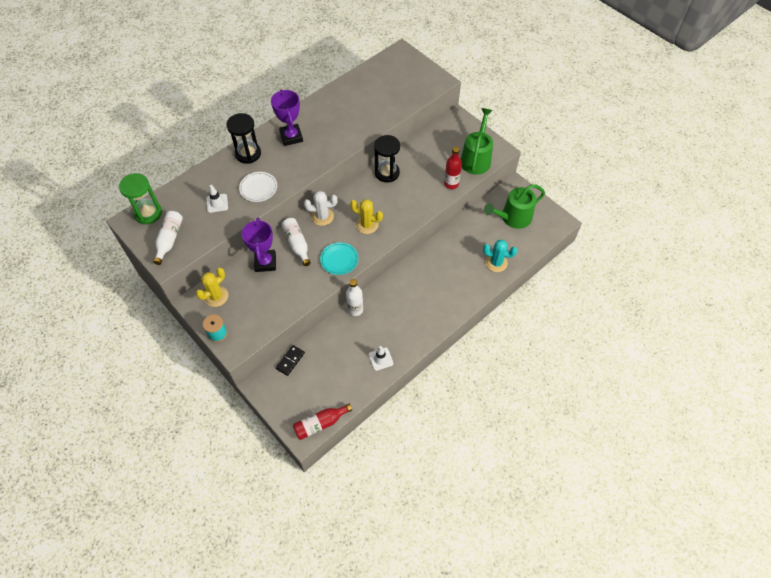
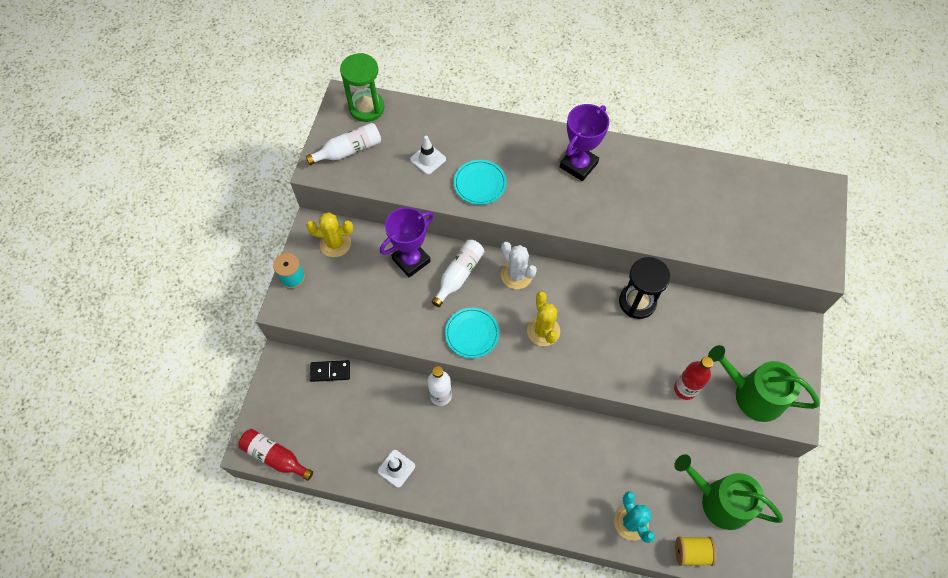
camera: 55 degrees right, 5 degrees up
(248, 154) = (517, 140): black hourglass -> none
(258, 188) = (480, 183): white plate -> turquoise plate
(476, 159) = (753, 394): green watering can -> green watering can turned 135 degrees counterclockwise
(530, 246) = (692, 552): none -> yellow spool

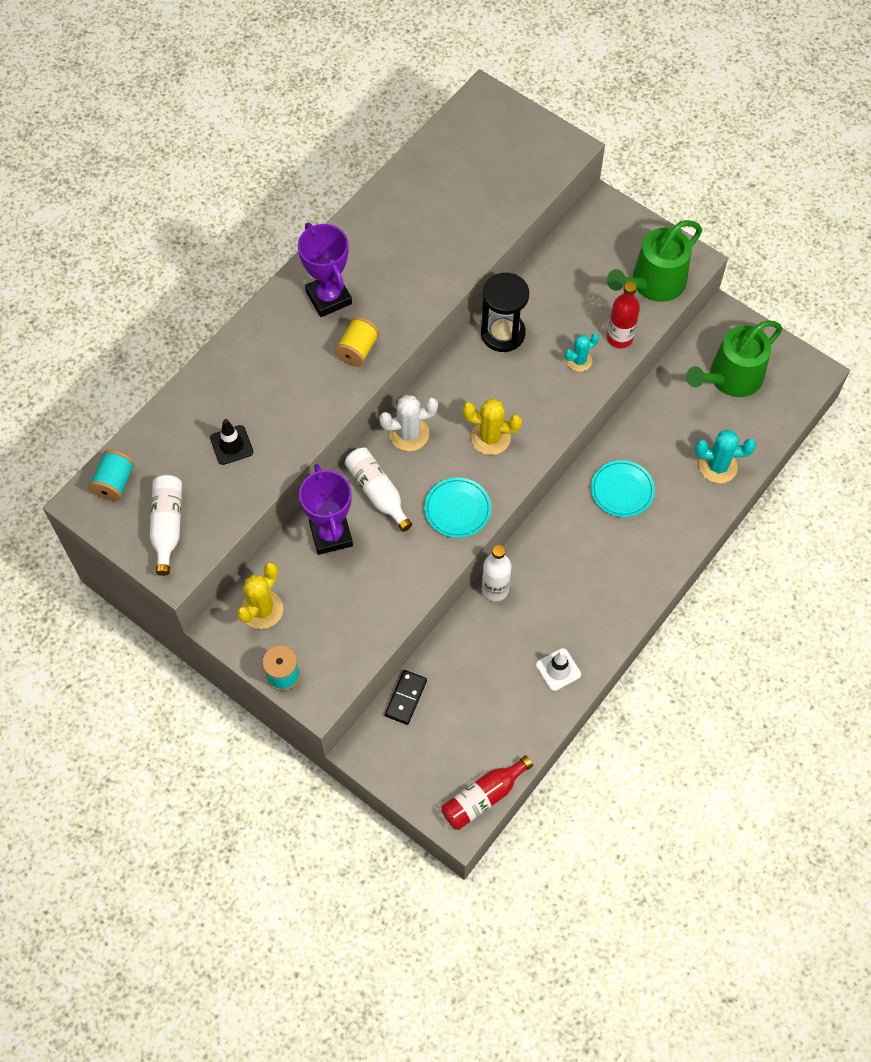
camera: 65 degrees left, 0 degrees up
(366, 108) = (115, 482): green hourglass -> turquoise spool
(428, 159) = (231, 445): white traffic cone -> black traffic cone
(480, 183) = (296, 405): turquoise plate -> turquoise plate (622, 490)
(646, 367) = (579, 361): none -> turquoise cactus
(692, 552) = (769, 427): yellow spool -> yellow spool (358, 350)

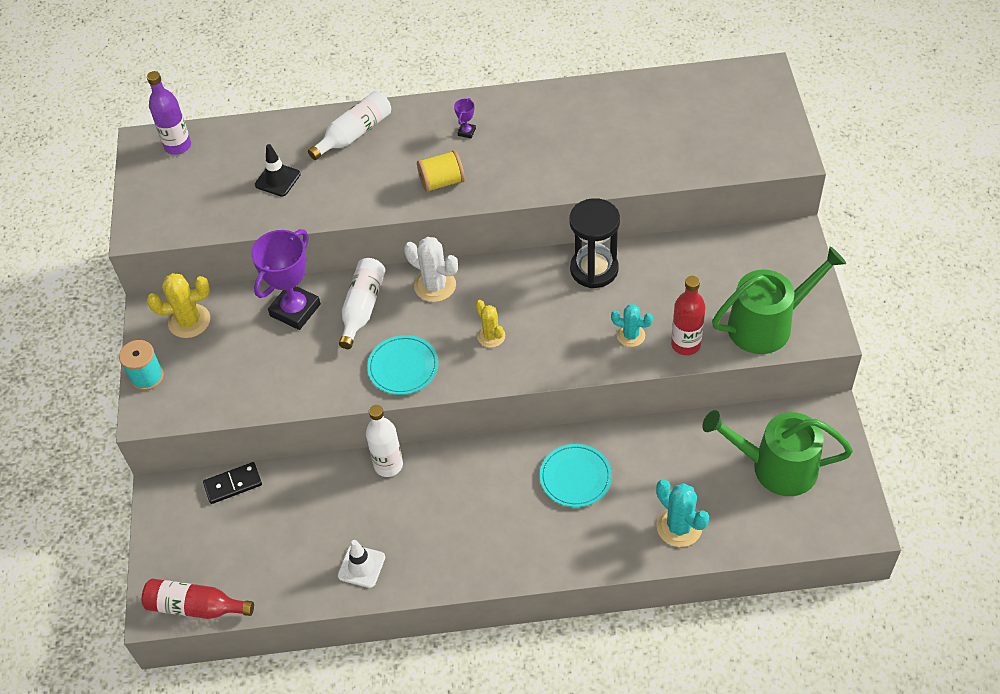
camera: 50 degrees right, 10 degrees down
(115, 482) = (178, 146): turquoise spool -> purple bottle
(167, 526) = (173, 199): white bottle -> white bottle (354, 134)
(328, 298) = (466, 132): purple trophy -> purple trophy, size x0.40
(490, 437) = (491, 336): yellow cactus -> yellow cactus, size x0.65
(653, 283) = (767, 324): green watering can -> green watering can turned 150 degrees clockwise

